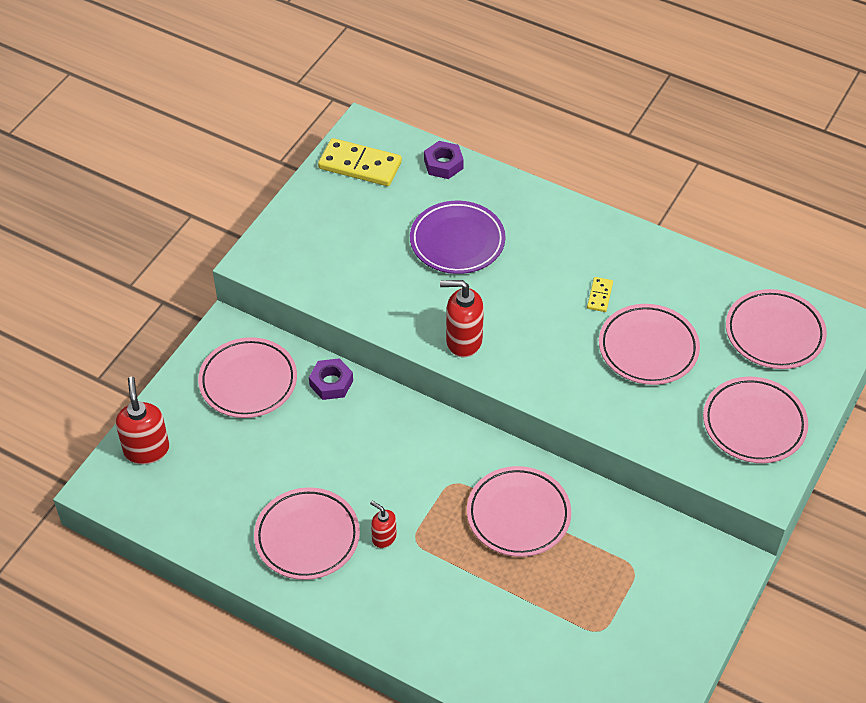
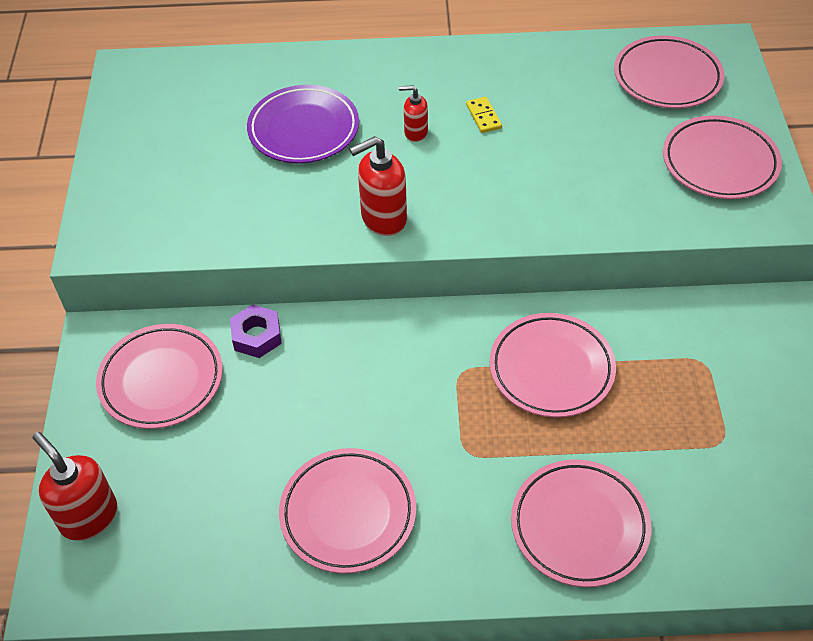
camera: 30 degrees left, 0 degrees up
(360, 165) = (147, 103): yellow domino -> none
(384, 537) = (432, 467): red soap dispenser -> red soap dispenser (415, 133)
(443, 164) = (235, 67): purple nut -> none
(648, 348) = (568, 142): pink plate -> pink plate (579, 526)

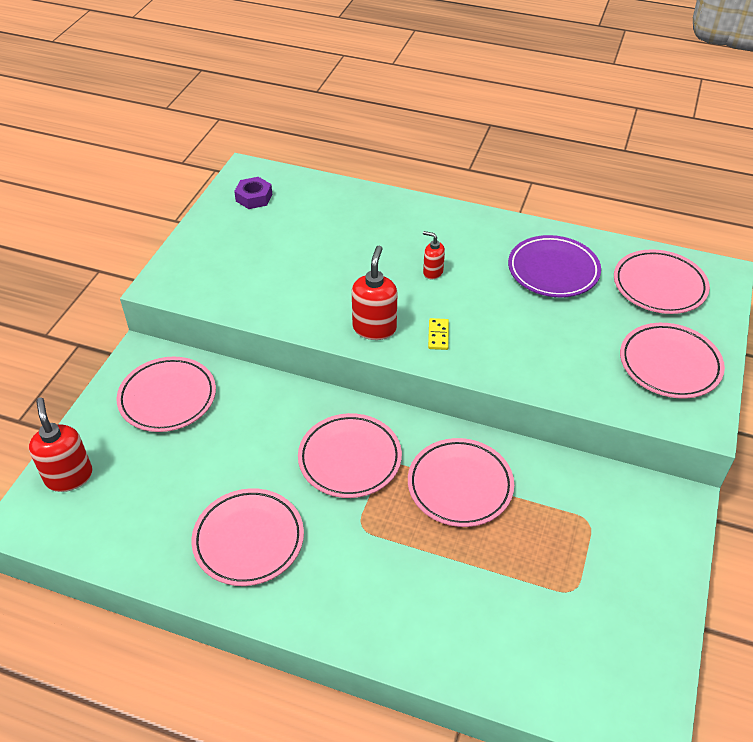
camera: 20 degrees right, 5 degrees down
(256, 336) = (250, 388): purple nut -> purple nut (254, 197)
(304, 129) = (350, 247): purple plate -> purple plate (553, 271)
(383, 219) = (374, 328): red soap dispenser -> red soap dispenser turned 105 degrees clockwise
(483, 116) = (492, 275): yellow domino -> yellow domino (438, 335)
(579, 526) = (420, 614): pink plate -> pink plate (350, 459)

